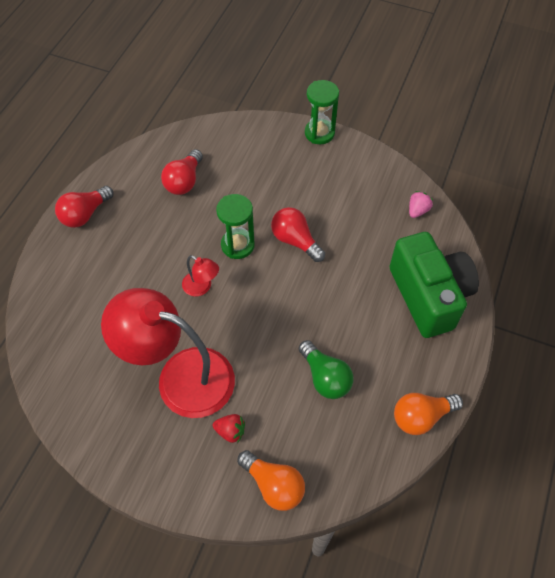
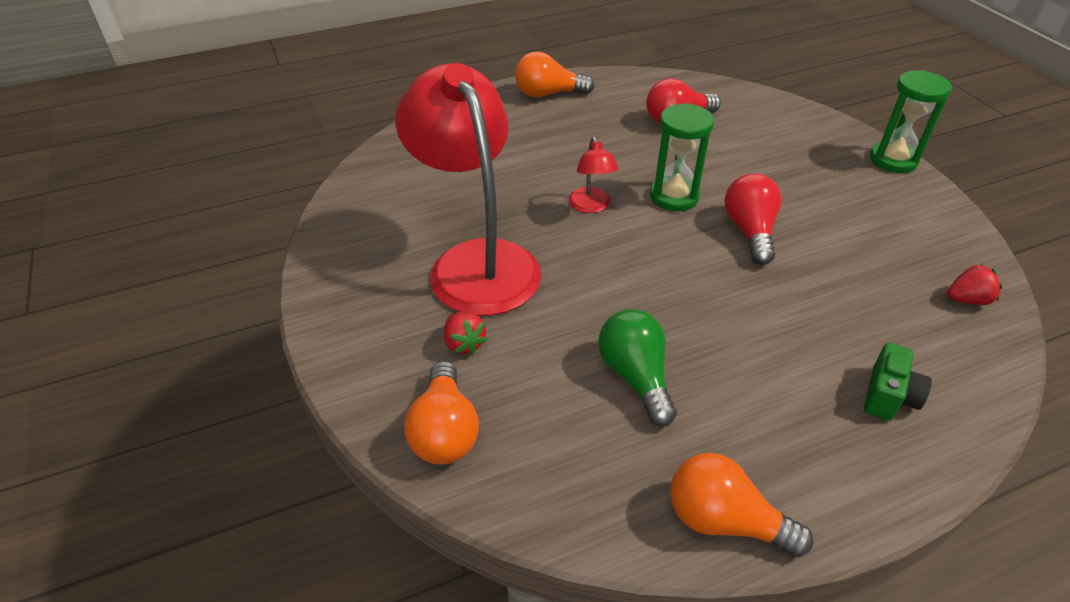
camera: 45 degrees right, 15 degrees down
(85, 214) = (548, 94): red light bulb -> orange light bulb
(325, 377) = (635, 377): green light bulb -> green light bulb turned 150 degrees clockwise
(417, 211) = (967, 300): pink strawberry -> red strawberry
(428, 296) = (888, 396): green camera -> green camera, size x0.42

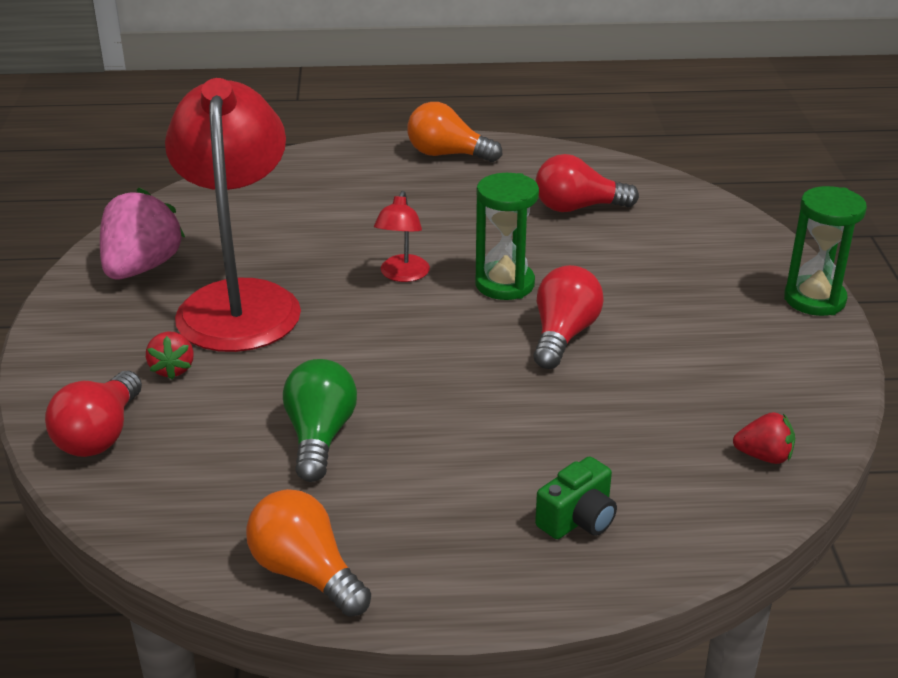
camera: 20 degrees right, 10 degrees down
(368, 249) = (141, 268): none -> pink strawberry
(444, 431) = (100, 435): orange light bulb -> red light bulb

